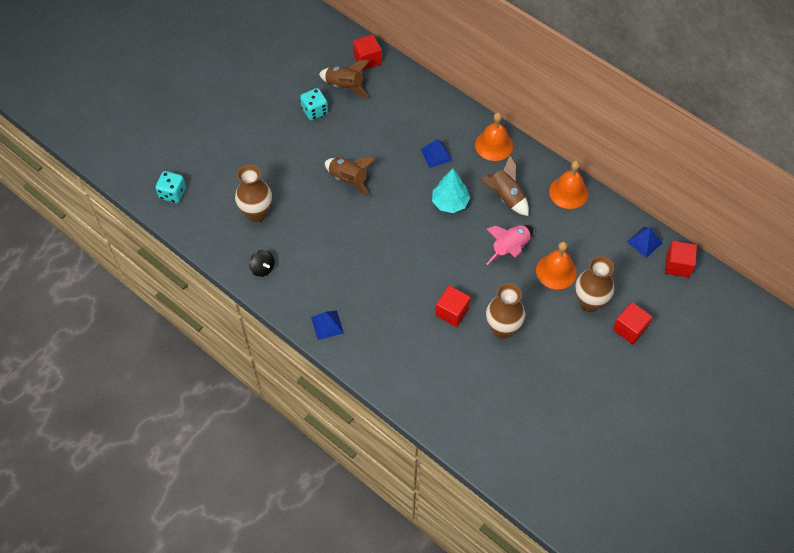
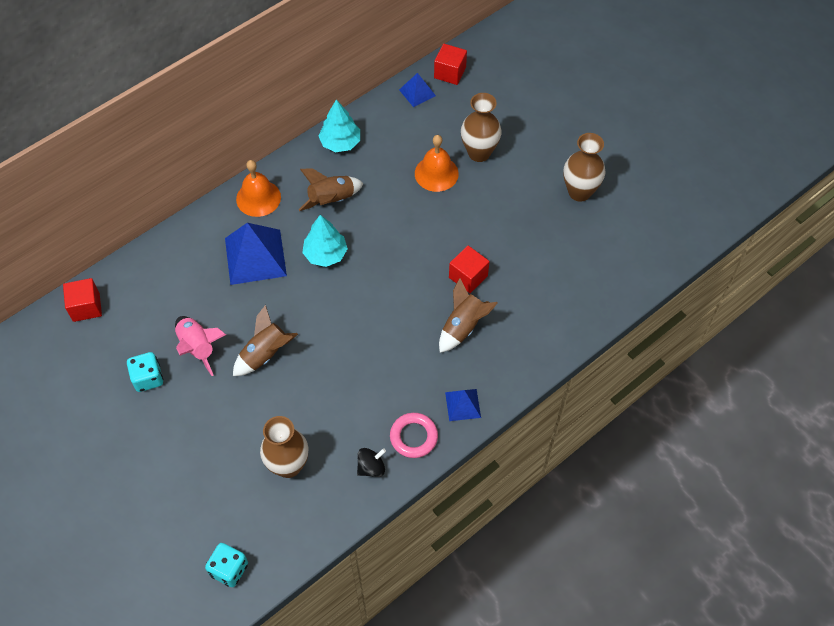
camera: 80 degrees left, 0 degrees up
(293, 293) = (413, 437): none -> pink ring
(345, 86) = (120, 338): brown rocket -> brown rocket (463, 327)
(436, 155) = (255, 256): blue pyramid -> blue pyramid, size x1.90
(502, 329) = (497, 234): brown vase -> brown vase (579, 192)
(510, 249) = (399, 208): pink rocket -> pink rocket (198, 347)
(568, 192) = (340, 142): orange bell -> turquoise tree
(629, 329) = (514, 127): red cube -> none

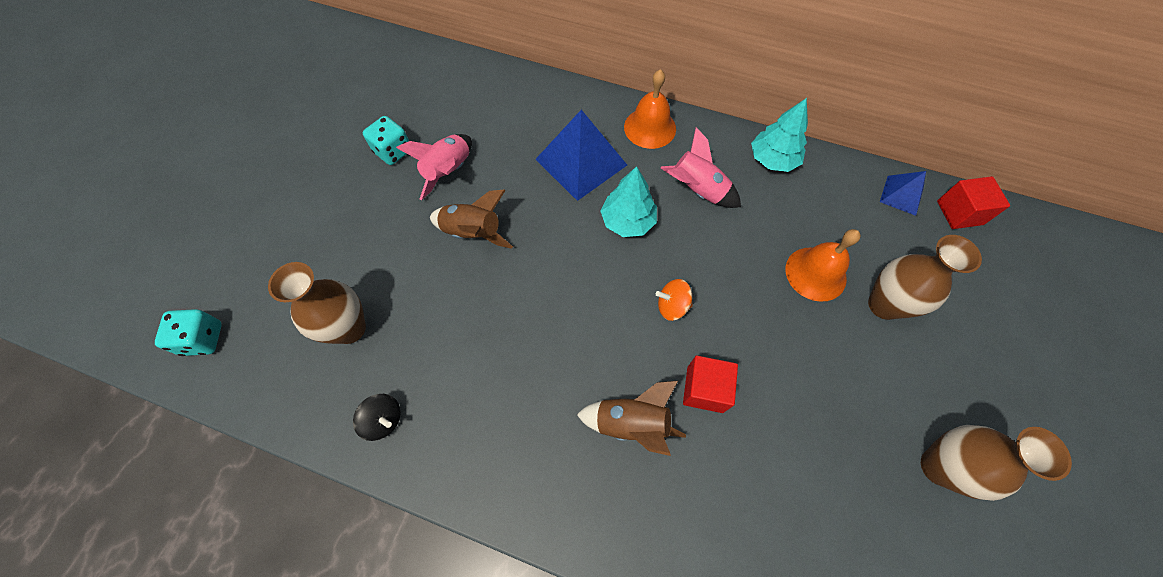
camera: 60 degrees right, 5 degrees up
(86, 307) = (443, 68): red cube -> none
(331, 200) = (697, 190): brown rocket -> pink rocket
(404, 263) = (672, 306): none -> orange spinning top
(413, 437) = (447, 448): pink ring -> none
(463, 405) = (521, 486): blue pyramid -> none

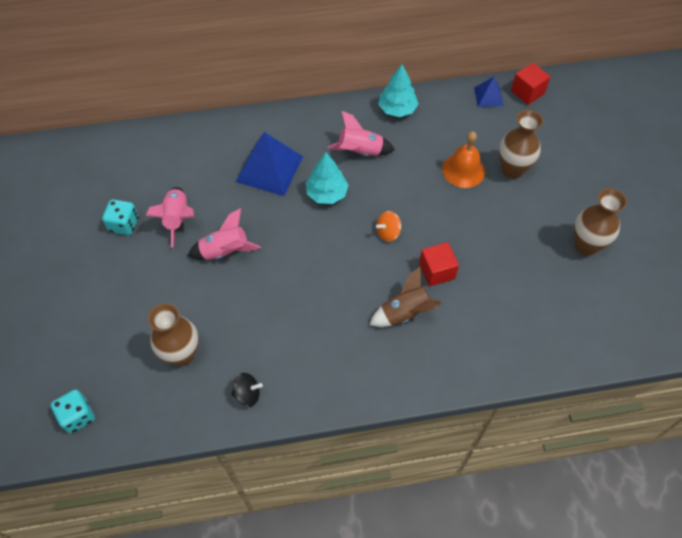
camera: 30 degrees left, 5 degrees down
(473, 232) = (225, 251): brown rocket -> pink rocket
(650, 127) = (302, 123): orange bell -> none

